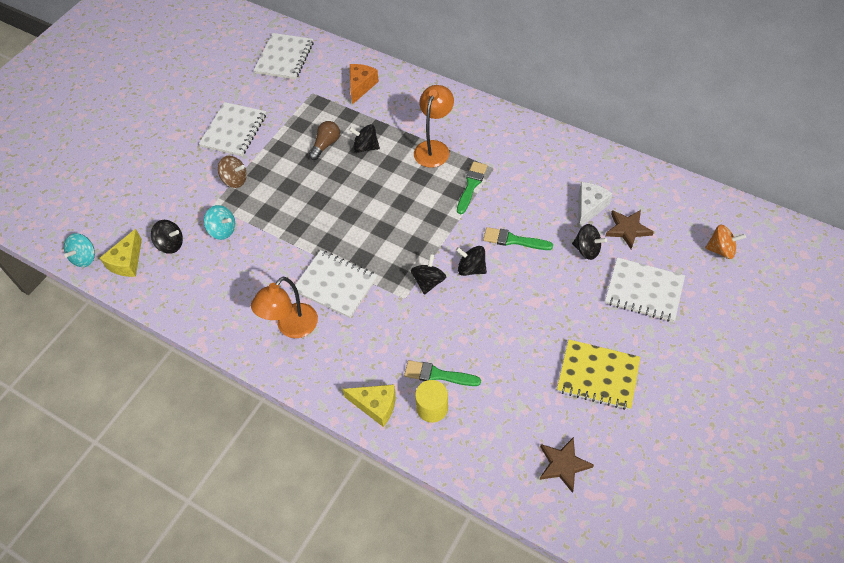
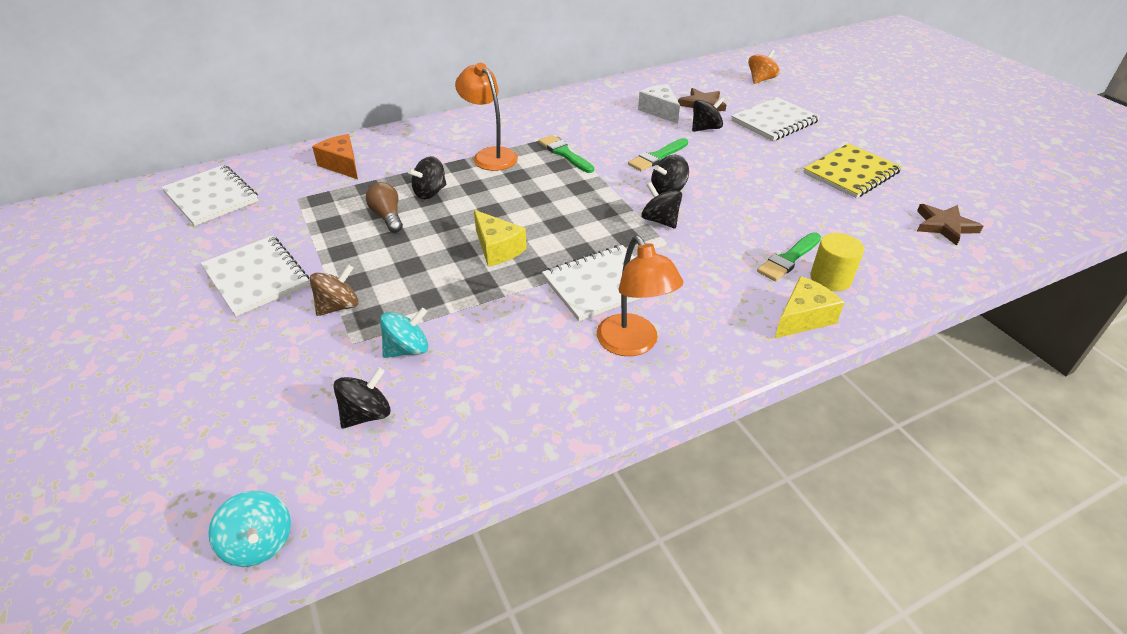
camera: 60 degrees left, 15 degrees down
(127, 262) = (338, 483): yellow cheese -> yellow cheese (497, 249)

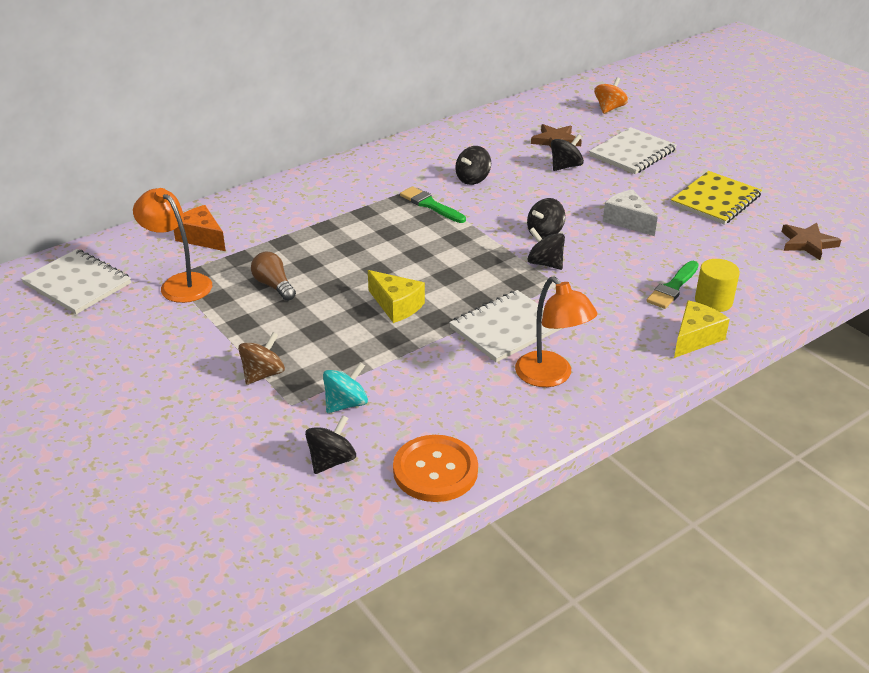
camera: 10 degrees left, 5 degrees down
(256, 277) = (167, 356): white notebook -> none
(259, 543) = (282, 567): turquoise spinning top -> none
(430, 193) = (307, 258): black spinning top -> black spinning top (473, 179)
(473, 442) = (435, 470): none -> orange button
(490, 155) = (354, 214): orange lamp -> orange lamp (179, 283)
(657, 157) = (525, 200): green brush -> none
(659, 111) = (514, 151): white cheese -> white cheese (627, 221)

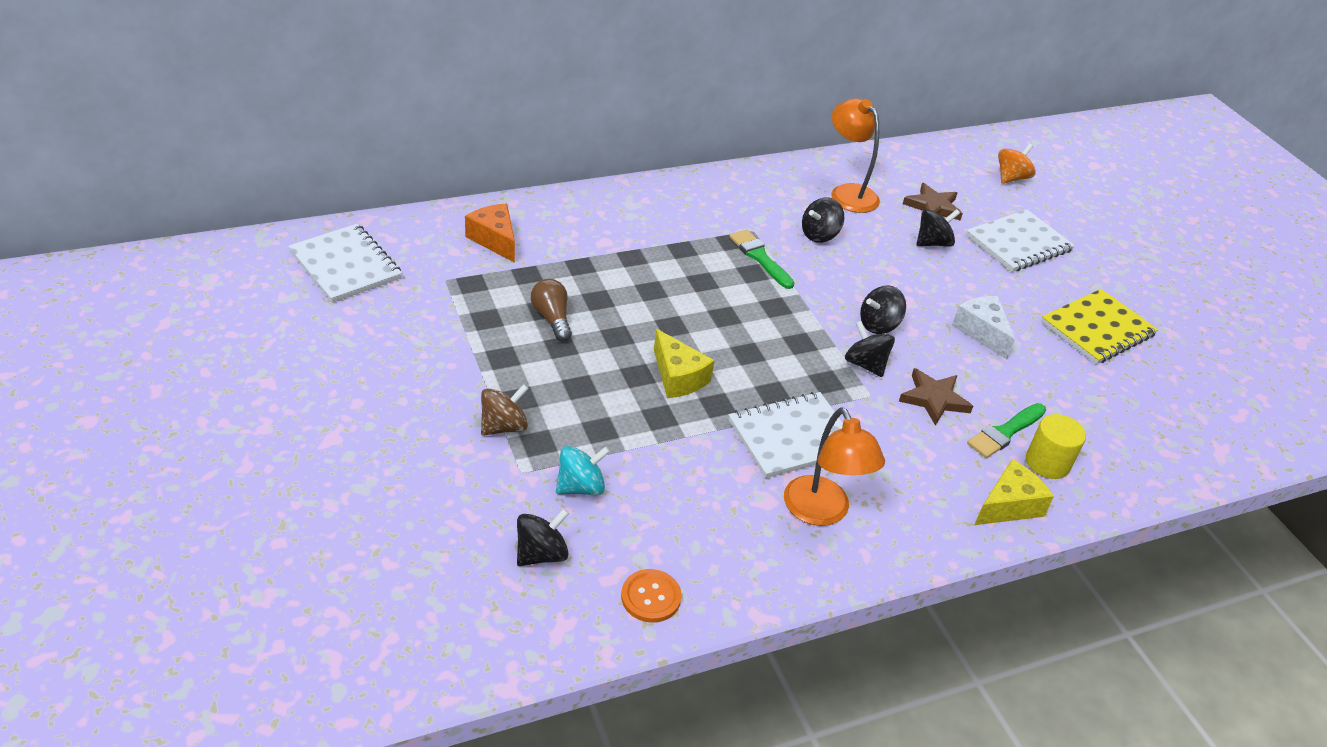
camera: 10 degrees right, 5 degrees up
(179, 283) = (452, 291): orange lamp -> orange lamp (848, 193)
(435, 470) = (651, 597): orange button -> orange button, size x0.61
(807, 243) = (1190, 413): brown star -> brown star (934, 399)

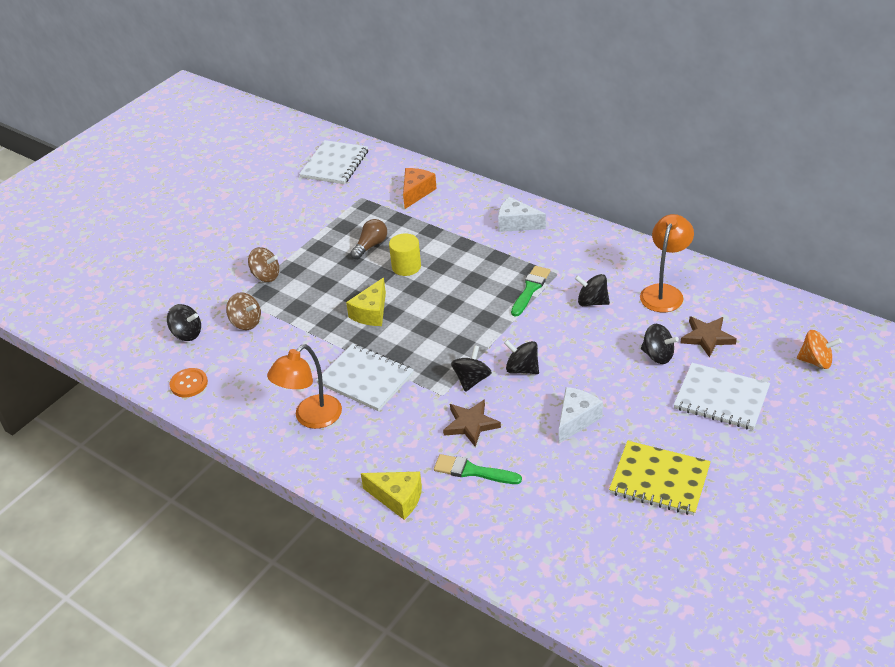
camera: 65 degrees right, 0 degrees up
(581, 487) = (246, 322): turquoise spinning top -> brown spinning top
(641, 210) = (516, 223): none -> white cheese
(1047, 463) = (462, 503): yellow cylinder -> yellow cylinder (406, 266)

